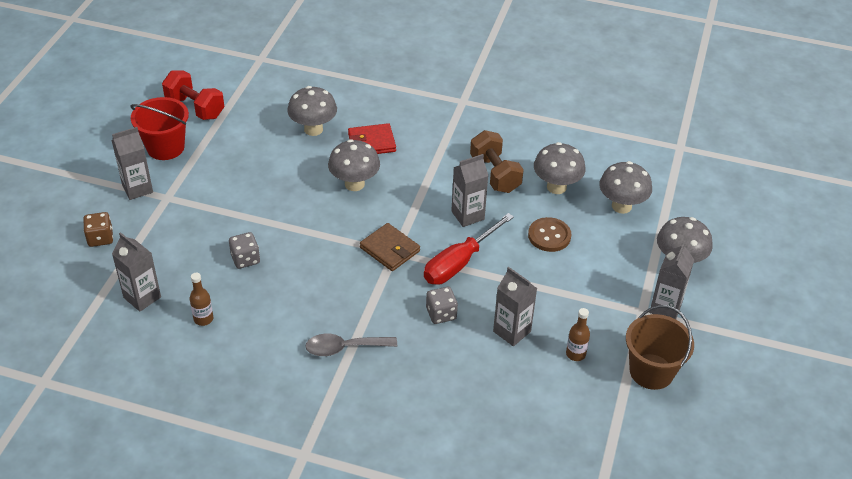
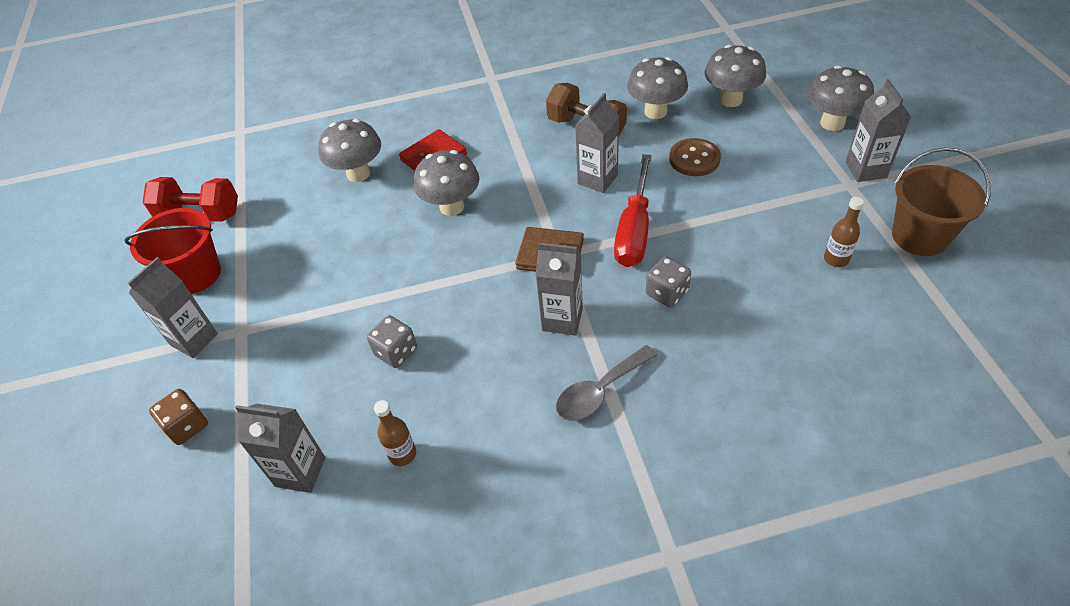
camera: 25 degrees left, 5 degrees up
(512, 331) = (754, 271): grey carton -> grey carton (562, 319)

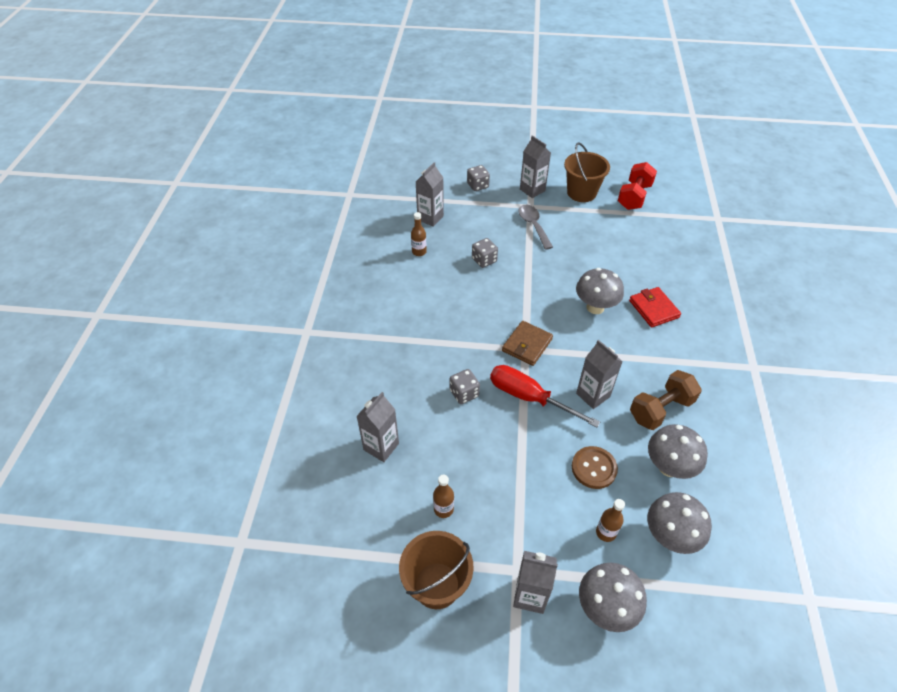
camera: 105 degrees right, 0 degrees up
(187, 426) = (478, 185): brown dice -> grey dice
(195, 274) = (581, 193): red bucket -> brown bucket
(358, 174) = (648, 268): grey mushroom -> none
(562, 319) = (470, 335): grey carton -> grey carton (381, 446)
(599, 391) = (410, 335): grey spoon -> grey spoon (533, 225)
(760, 137) = (606, 532): none -> brown bottle

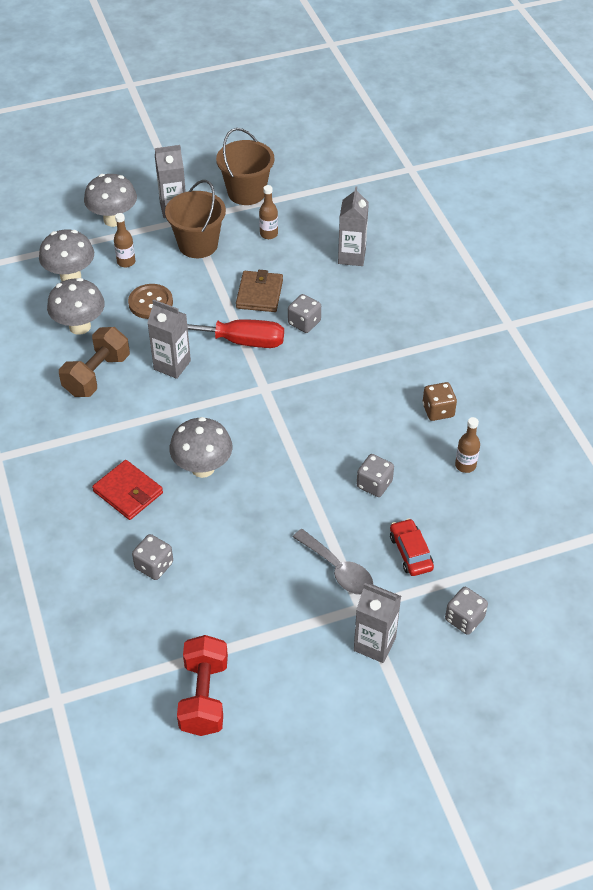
camera: 155 degrees right, 0 degrees up
(410, 289) = (438, 410): none -> brown dice
(430, 218) = (490, 526): grey carton -> none
(486, 220) = (410, 552): none -> red car
(527, 345) = (264, 393): brown wallet -> brown wallet (259, 294)
(581, 193) = (293, 670): brown bucket -> brown bucket (198, 245)
(646, 261) = (154, 565): none -> grey dice

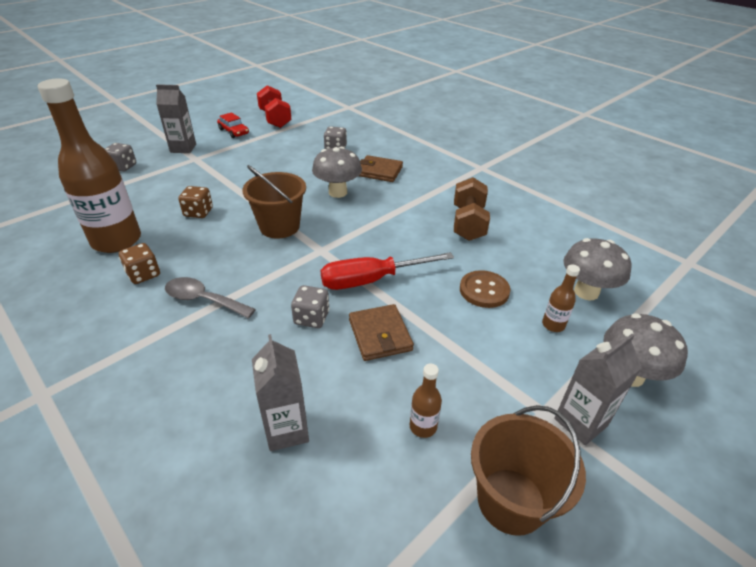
camera: 155 degrees right, 10 degrees down
(80, 326) = (523, 252): grey mushroom -> none
(128, 492) = (379, 171): red wallet -> brown wallet
(172, 365) = (414, 245): grey carton -> none
(198, 245) = (498, 375): brown bucket -> brown bucket (279, 226)
(338, 570) = (215, 169): grey spoon -> grey spoon (203, 300)
(374, 484) = (198, 212): grey dice -> brown dice
(410, 552) = (163, 186): red car -> red car (234, 131)
(465, 465) = (117, 241): brown bottle -> brown bottle, size x2.48

